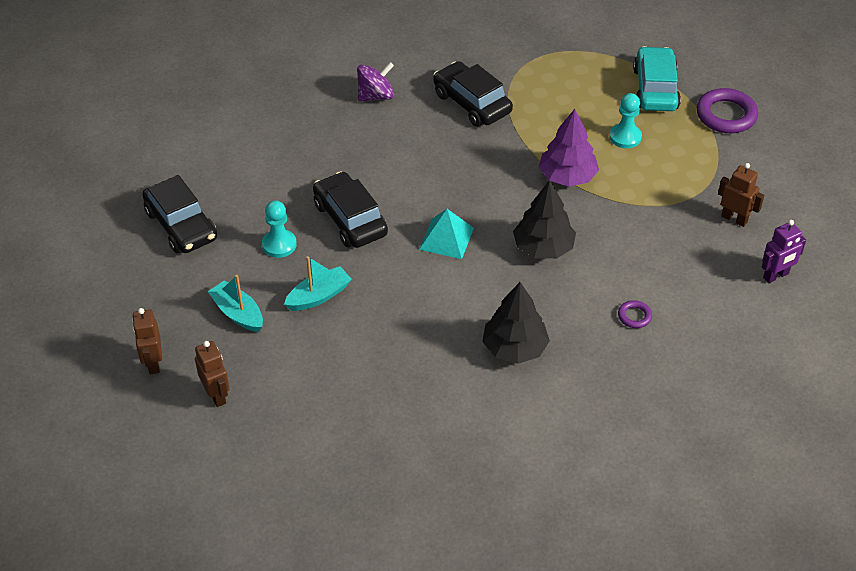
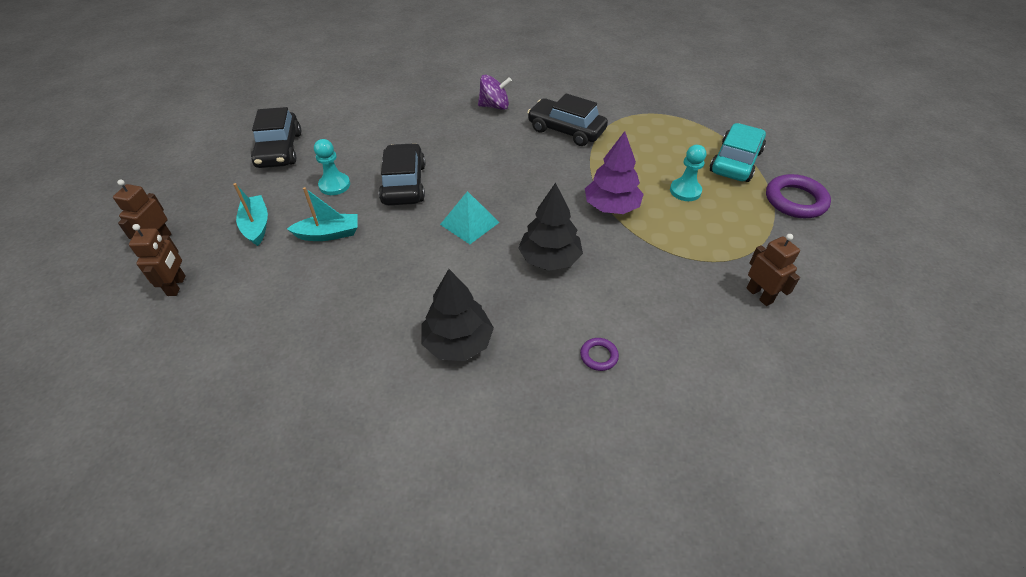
camera: 25 degrees right, 0 degrees up
(471, 103) = (566, 130): black car -> black car turned 45 degrees counterclockwise
(776, 276) = (781, 370): purple robot -> none

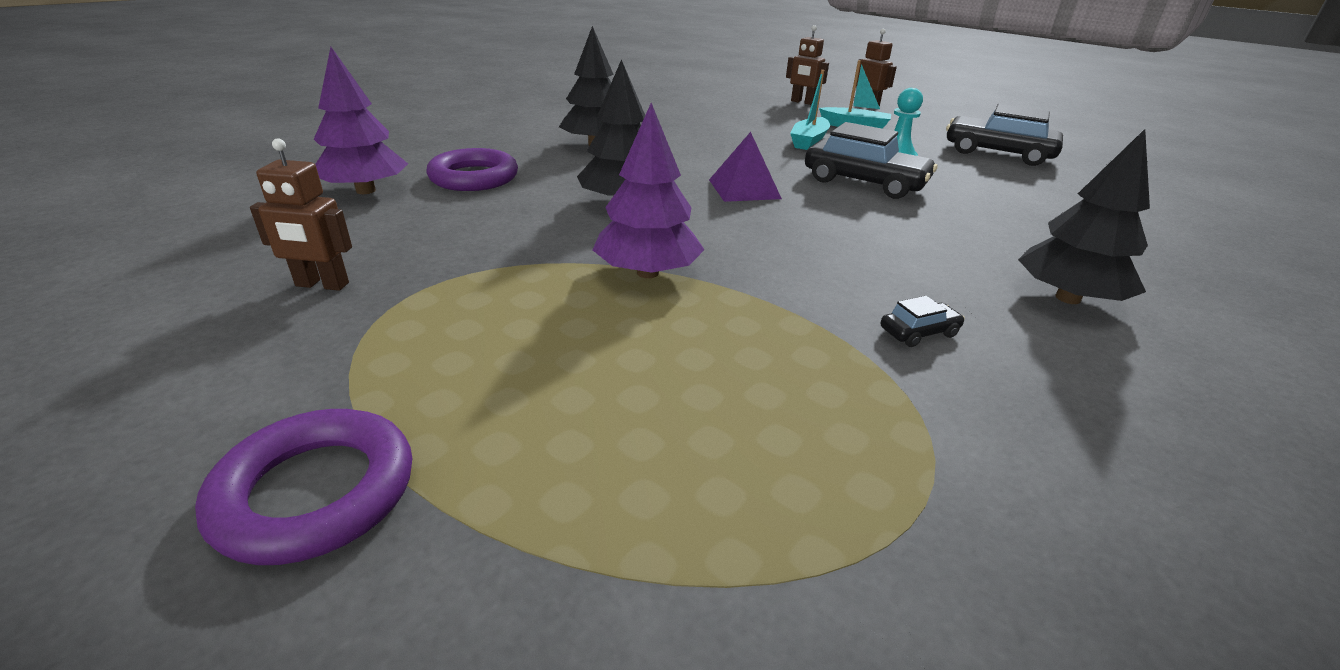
camera: 125 degrees right, 15 degrees down
(469, 223) = (744, 189): turquoise pyramid -> purple pyramid
(494, 106) = (1067, 298): purple spinning top -> black tree
(566, 130) = (919, 332): black car -> black car, size x0.43
(599, 356) = (474, 177): purple ring -> purple ring, size x2.04
(685, 191) = (580, 357): turquoise pawn -> none
(686, 391) = (365, 191): none -> purple tree
(735, 162) = (555, 505): turquoise car -> none

